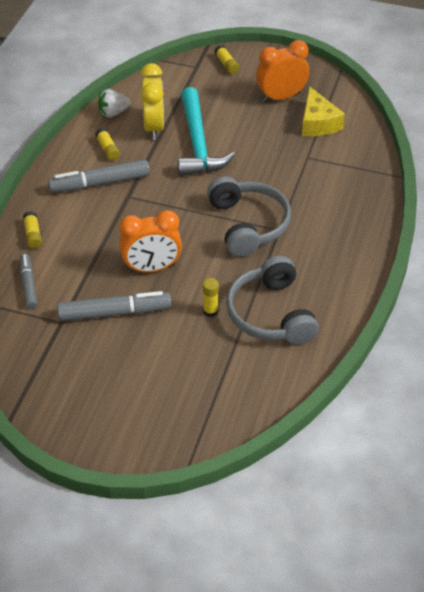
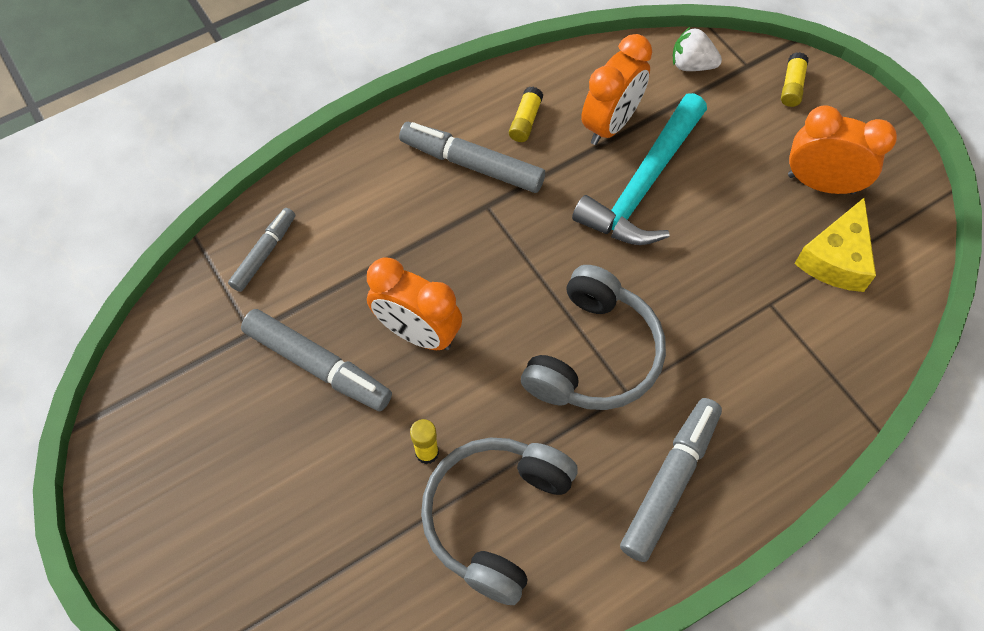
camera: 40 degrees right, 15 degrees up
(33, 235) = (332, 186): yellow glue stick -> none
(113, 113) = (580, 71): white strawberry -> white strawberry (691, 65)
(154, 127) = (610, 124): yellow clock -> orange clock
(334, 251) = (670, 482): none -> grey marker

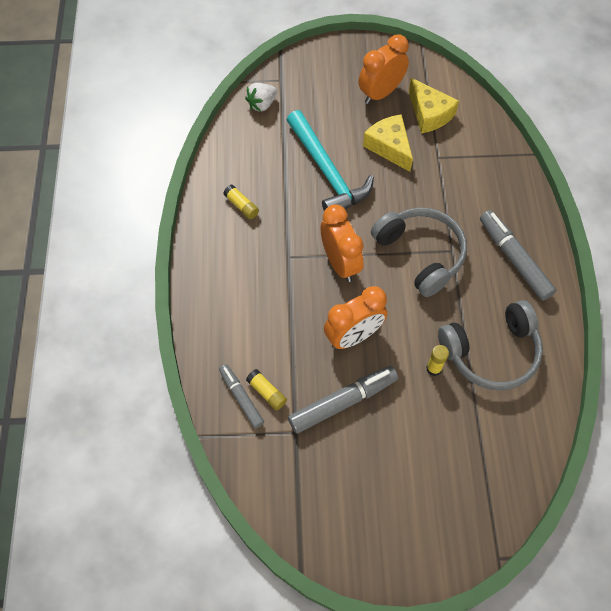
camera: 60 degrees left, 0 degrees up
(471, 164) = (253, 250): grey marker -> none
(496, 517) = (491, 352): grey headphones -> grey headphones turned 75 degrees counterclockwise
(610, 124) = (275, 165): orange clock -> orange clock (340, 263)
(740, 236) = (389, 147): none -> yellow cheese
(791, 86) = (310, 69): yellow glue stick -> yellow glue stick (267, 392)

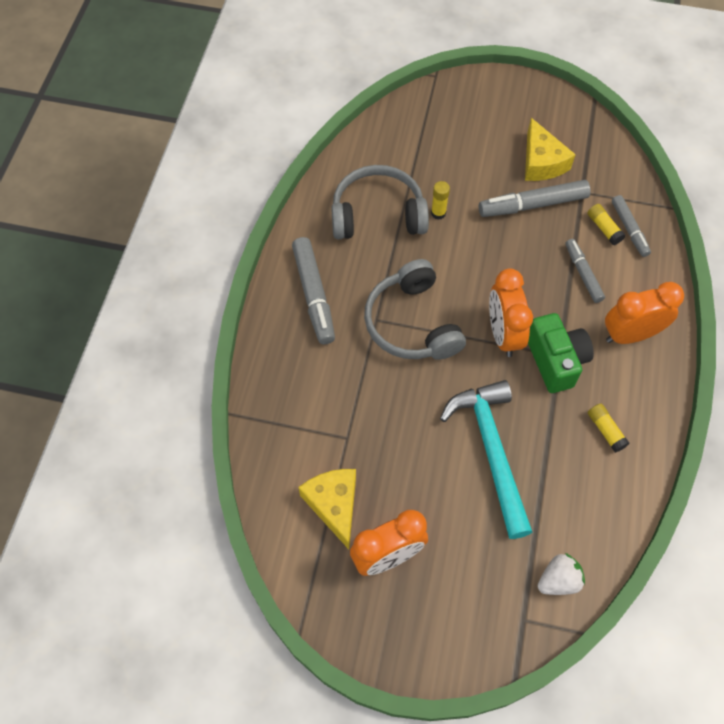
camera: 165 degrees left, 0 degrees up
(280, 337) = (583, 274): none -> grey marker
(290, 251) = (556, 361): none -> green camera
(353, 336) = (508, 258): orange clock -> orange clock (630, 335)
(389, 147) = (403, 467): yellow cheese -> yellow cheese (541, 162)

